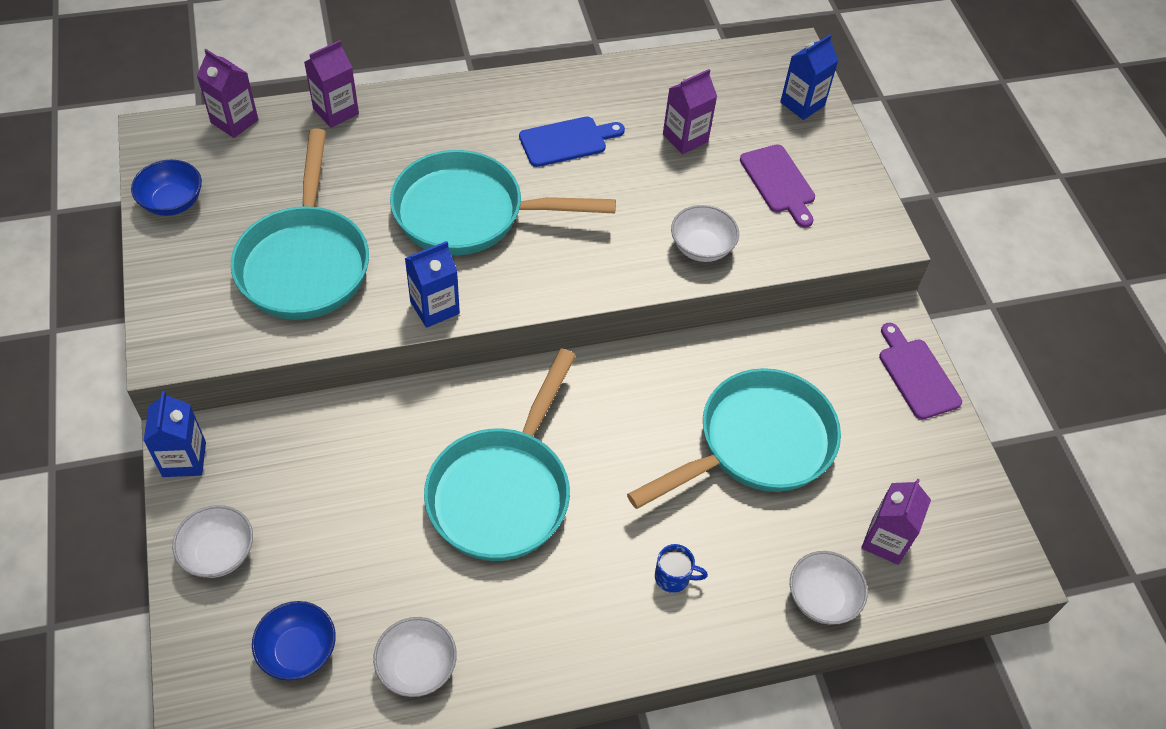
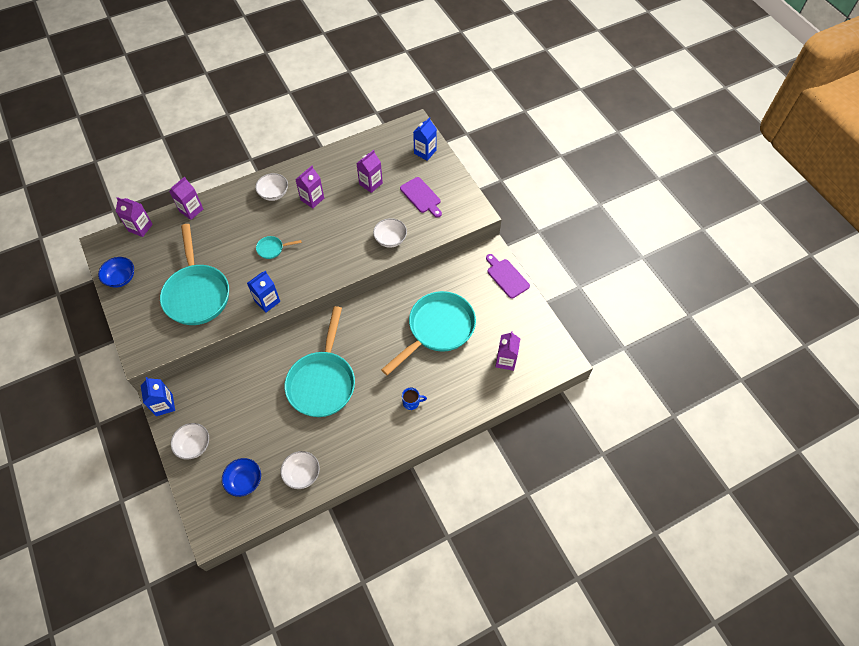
camera: 10 degrees left, 5 degrees up
(469, 213) = (272, 249): turquoise pan -> turquoise pan, size x0.41
(567, 141) = (312, 199): blue cutting board -> purple carton
(822, 598) = (481, 395): white bowl -> white bowl (274, 194)

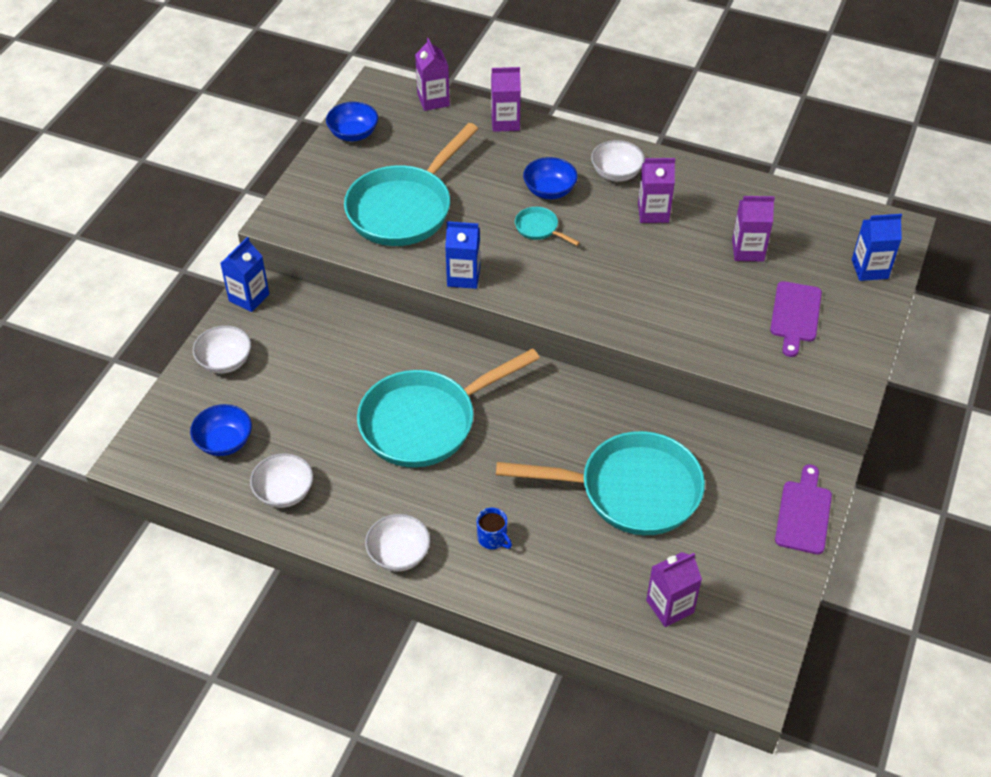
camera: 50 degrees right, 10 degrees down
(254, 227) = (549, 191): none -> blue bowl
(390, 239) = (690, 330): white bowl -> white bowl (399, 554)

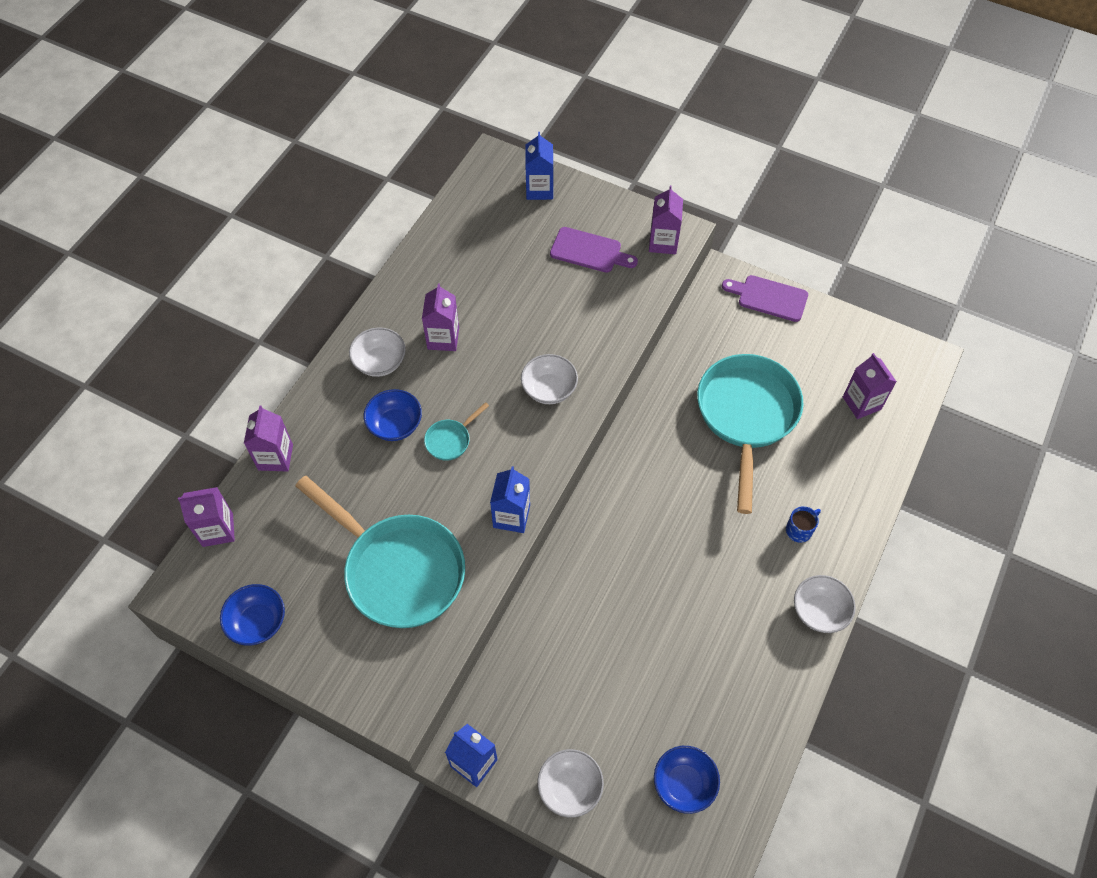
camera: 85 degrees left, 10 degrees up
(284, 492) = (749, 719): white bowl -> white bowl (549, 389)
(426, 422) = (664, 580): turquoise pan -> none
(748, 250) = (505, 272): purple carton -> purple carton (663, 242)

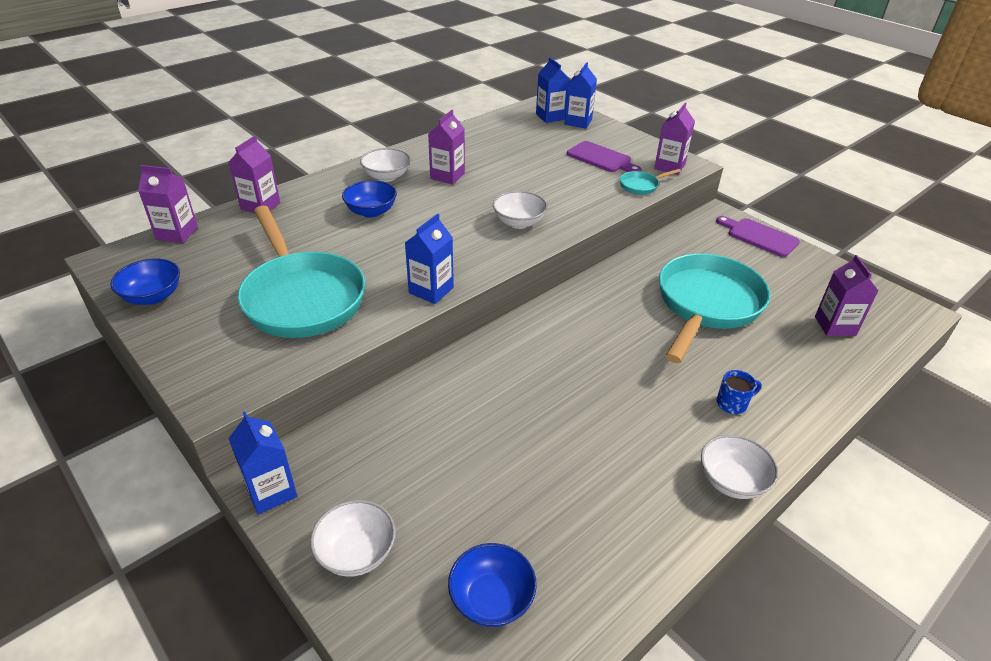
camera: 20 degrees right, 20 degrees down
(450, 440) = (411, 231): turquoise pan -> turquoise pan (641, 186)
(505, 189) = (550, 117): none -> blue carton

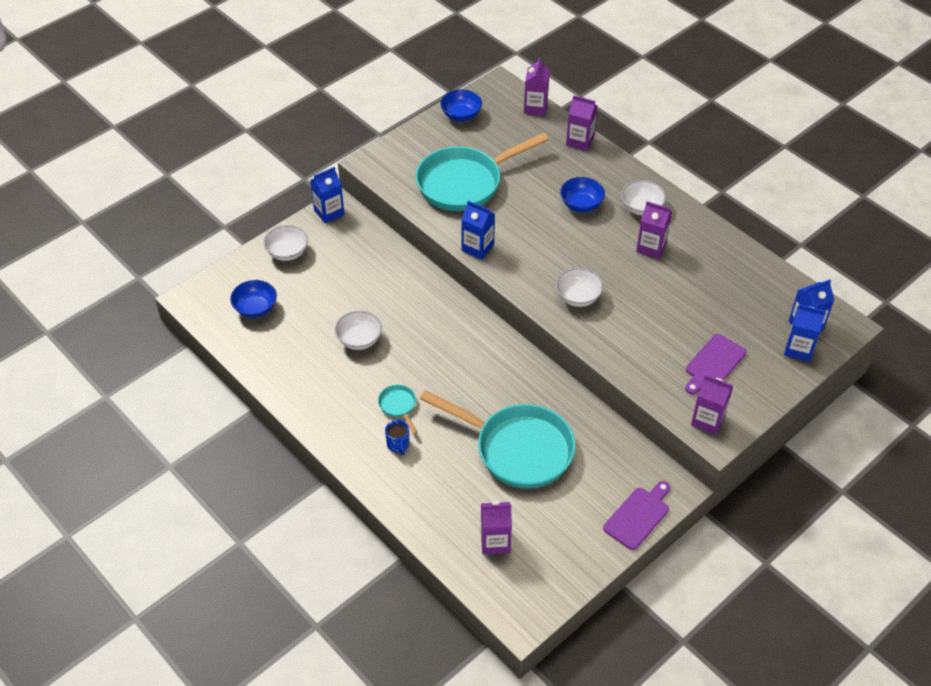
camera: 90 degrees right, 10 degrees up
(641, 186) = (661, 391): turquoise pan -> turquoise pan (398, 406)
(732, 481) = (327, 430): white bowl -> white bowl (359, 340)

